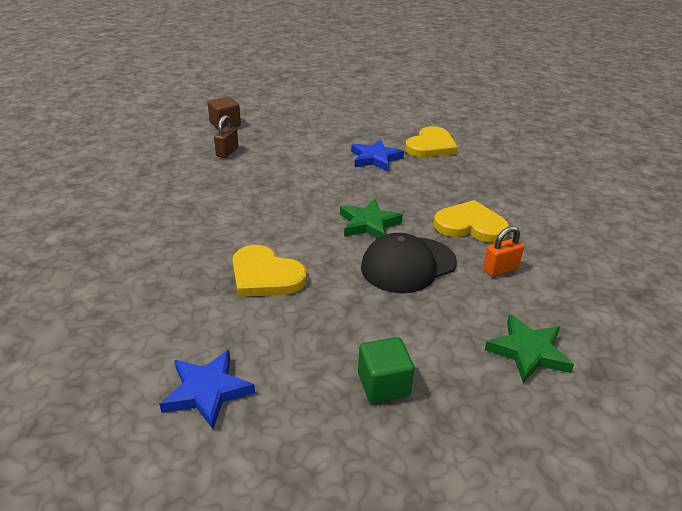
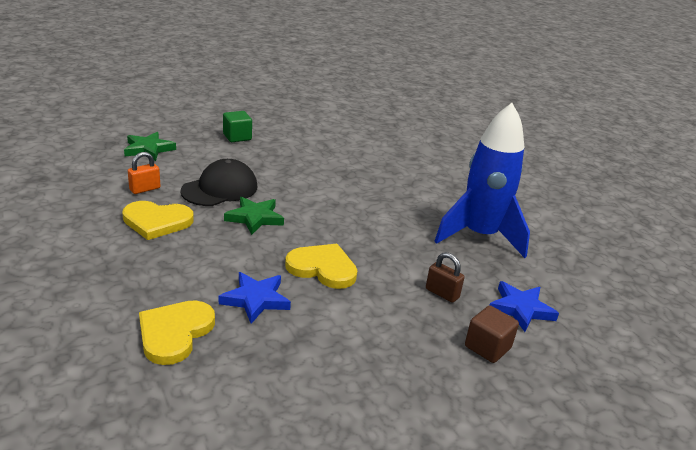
camera: 165 degrees right, 5 degrees down
(140, 191) = (479, 236): none -> blue rocket
(207, 391) = (326, 134): blue star -> blue star (520, 309)
(227, 152) = (442, 293): brown padlock -> brown padlock turned 60 degrees counterclockwise
(265, 275) = (325, 179): yellow heart -> yellow heart (322, 268)

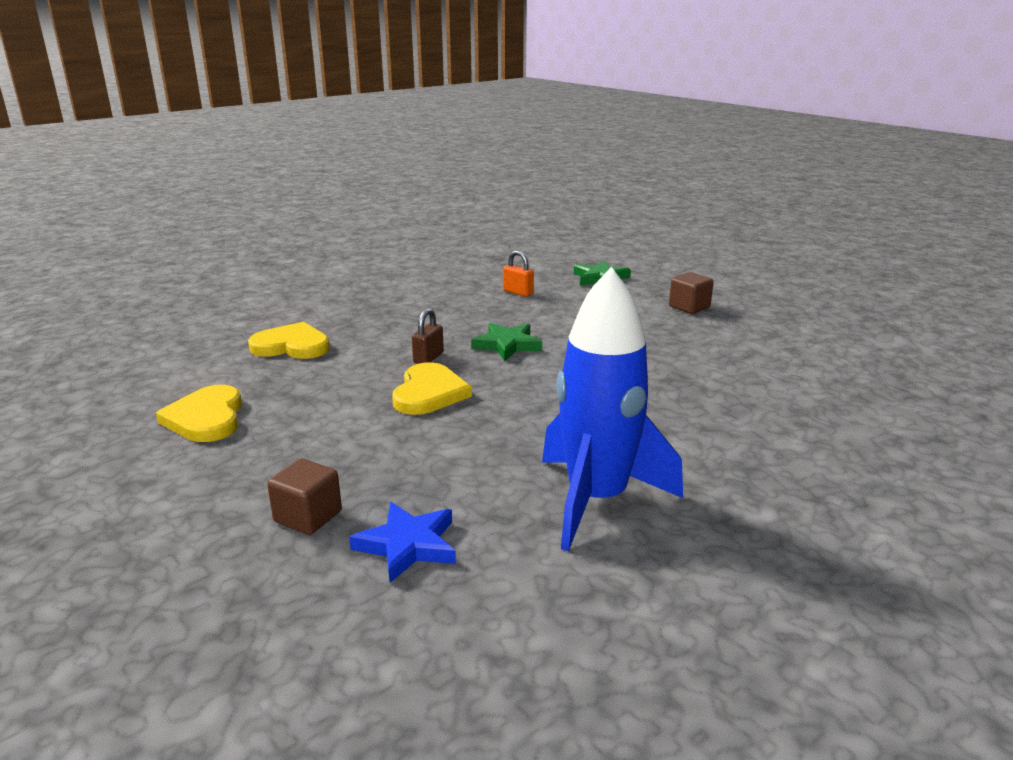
camera: 80 degrees right, 5 degrees down
(157, 222) = (462, 308): yellow heart -> yellow heart (206, 418)
(220, 189) = (553, 320): black cap -> none
(237, 137) = (689, 307): green cube -> brown cube
(255, 299) = (354, 369): blue star -> none
(442, 293) = (416, 475): brown padlock -> brown padlock (428, 358)

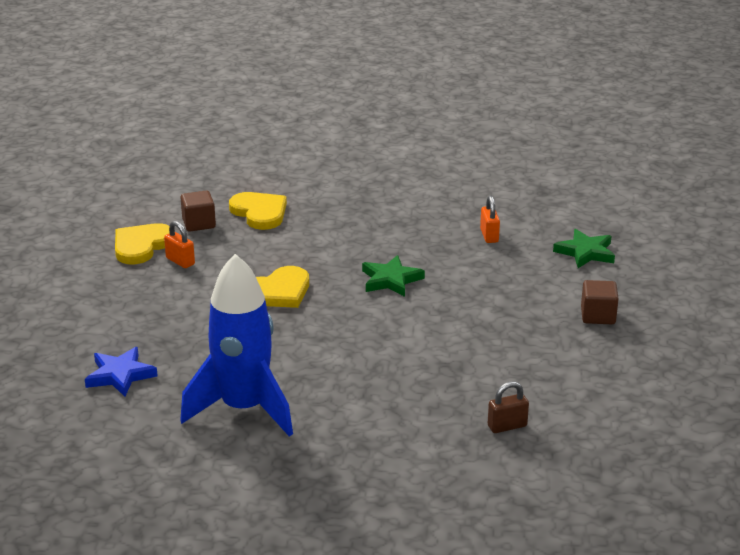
camera: 45 degrees right, 5 degrees up
(278, 412) = (180, 261): none -> orange padlock
(308, 517) = (102, 334): brown cube -> brown cube (199, 223)
(428, 358) = (323, 264): brown padlock -> brown padlock (507, 426)

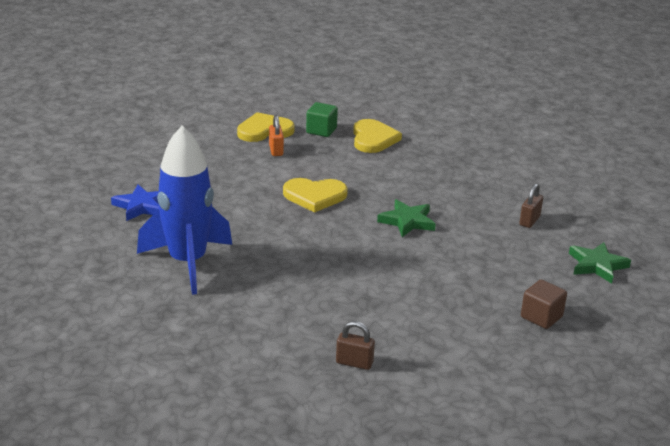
camera: 35 degrees right, 0 degrees up
(199, 223) = (321, 130): brown cube -> green cube
(489, 236) = (529, 221): orange padlock -> brown padlock

